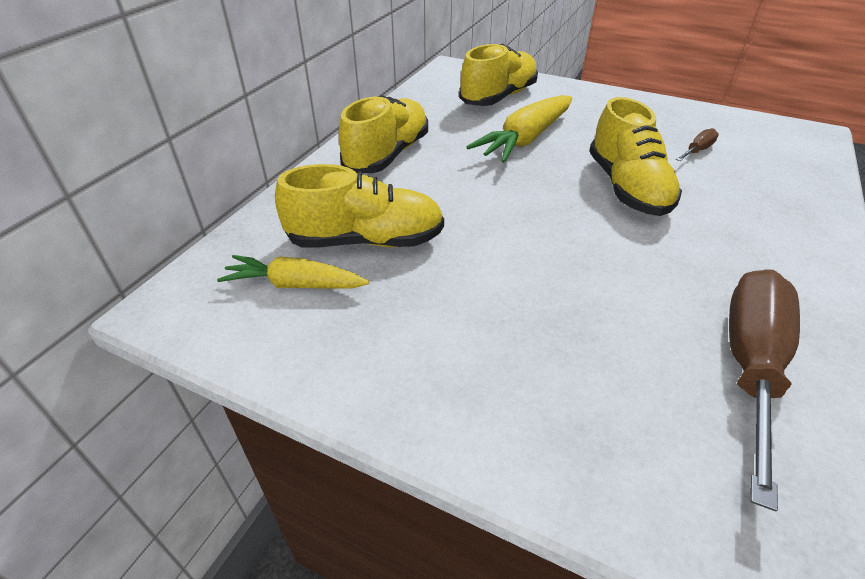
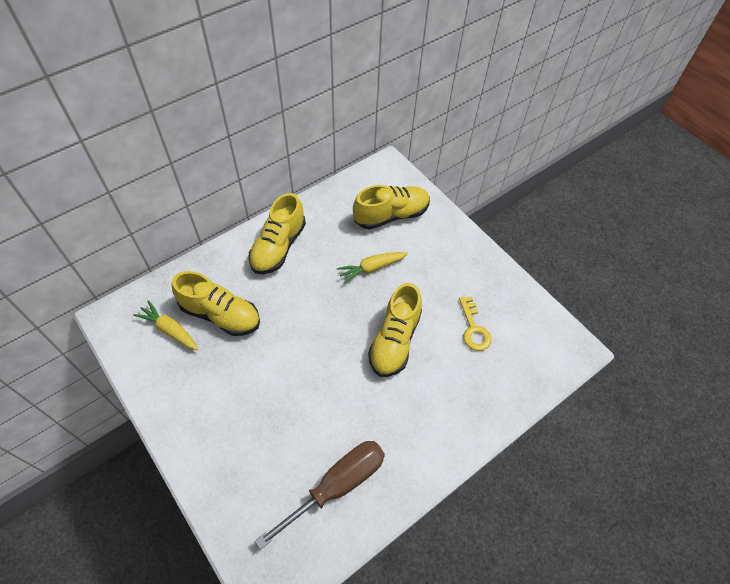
camera: 25 degrees right, 15 degrees up
(387, 155) = (278, 247): yellow shoe -> yellow shoe turned 150 degrees clockwise
(525, 139) = (371, 268): yellow carrot -> yellow carrot, size x0.66
(697, 150) = (473, 328): brown screwdriver -> yellow key

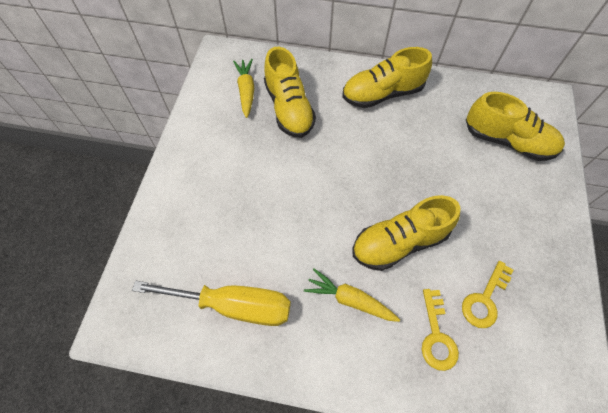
camera: 50 degrees right, 5 degrees up
(337, 486) = (233, 305): brown screwdriver -> yellow screwdriver
(371, 268) = (442, 169): yellow carrot -> yellow carrot (350, 299)
(470, 376) = (436, 335): none -> yellow key

